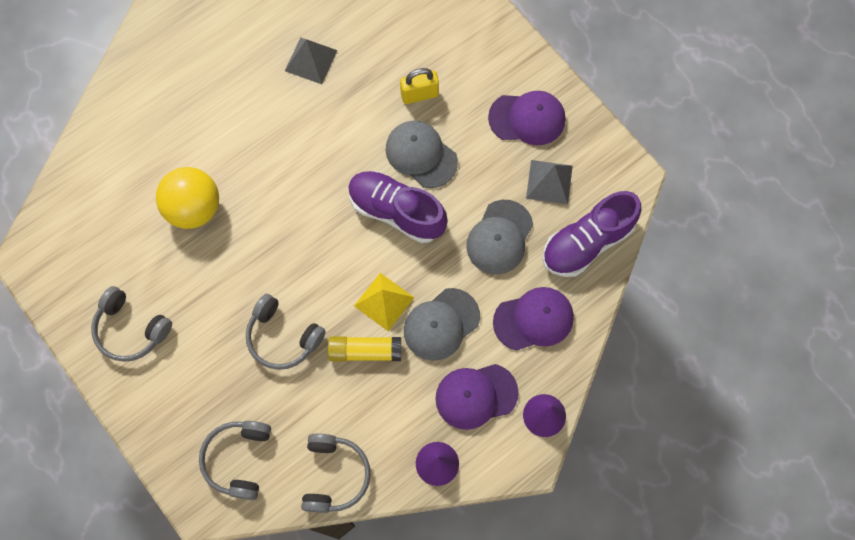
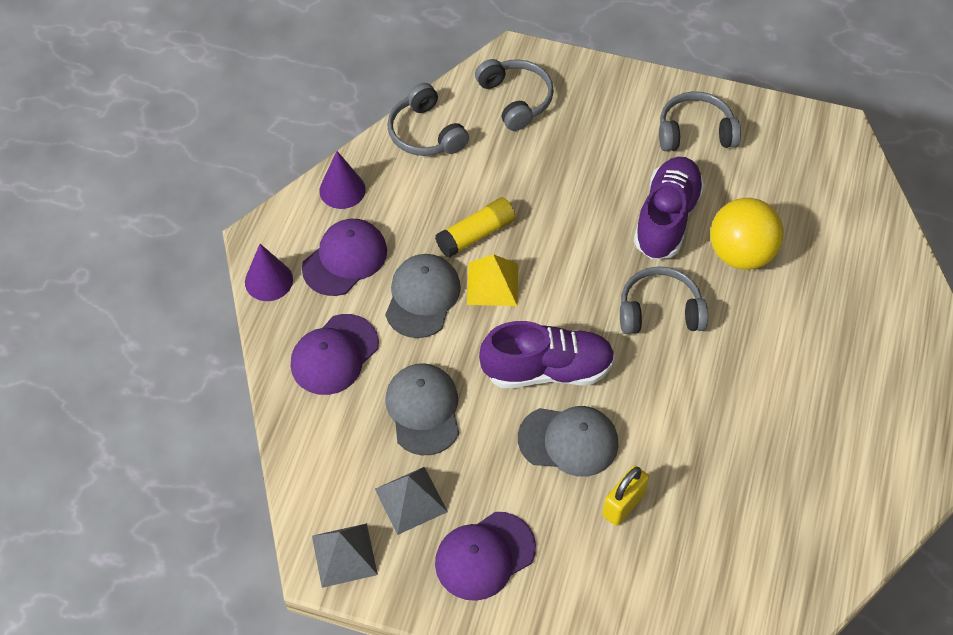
camera: 145 degrees right, 15 degrees down
(283, 337) = (559, 202): grey headphones -> grey headphones (659, 311)
(311, 60) = (769, 465): grey pyramid -> grey pyramid (344, 555)
(587, 242) = (327, 461): purple shoe -> purple shoe (666, 219)

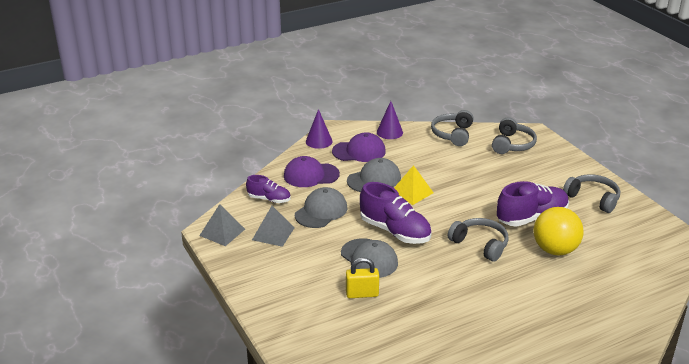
camera: 45 degrees right, 25 degrees down
(333, 444) = (269, 199): none -> purple shoe
(476, 234) = (428, 174): yellow glue stick -> none
(484, 556) = (275, 269): purple cap -> none

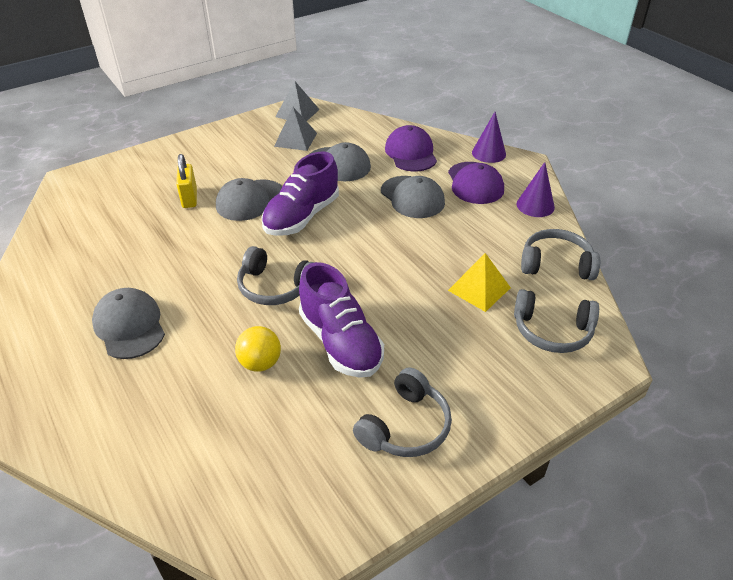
camera: 85 degrees right, 10 degrees up
(269, 199) = (357, 132): purple shoe -> none
(412, 192) = (388, 228): yellow pyramid -> yellow pyramid (479, 289)
(480, 244) = (275, 287): grey headphones -> grey headphones turned 75 degrees clockwise
(528, 313) = (129, 326): none -> grey cap
(555, 250) = (260, 363): yellow ball -> yellow ball, size x0.62

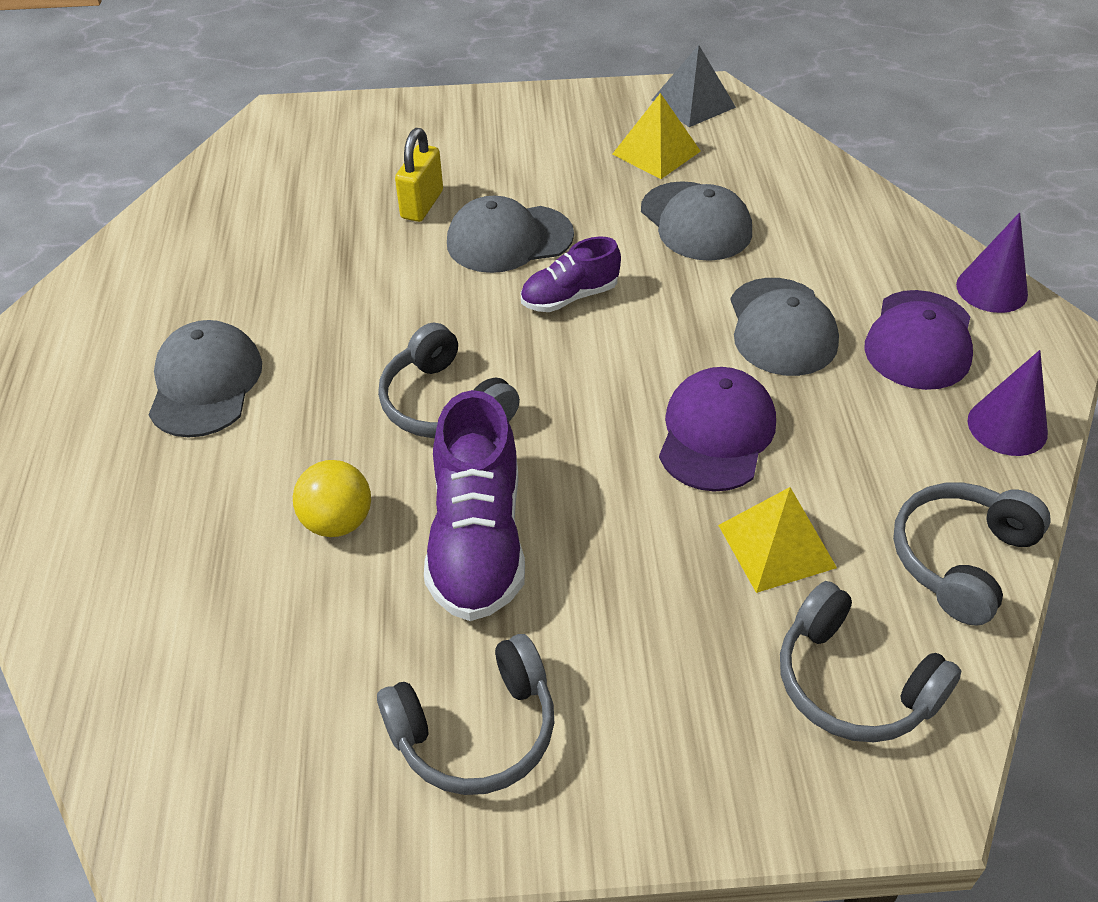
camera: 30 degrees right, 5 degrees up
(295, 139) = (656, 152): grey pyramid -> yellow pyramid
(302, 217) = (569, 297): purple shoe -> purple shoe, size x0.58
(411, 153) = (840, 241): purple cap -> purple cap (716, 433)
(556, 264) = (960, 559): grey headphones -> grey headphones turned 90 degrees counterclockwise

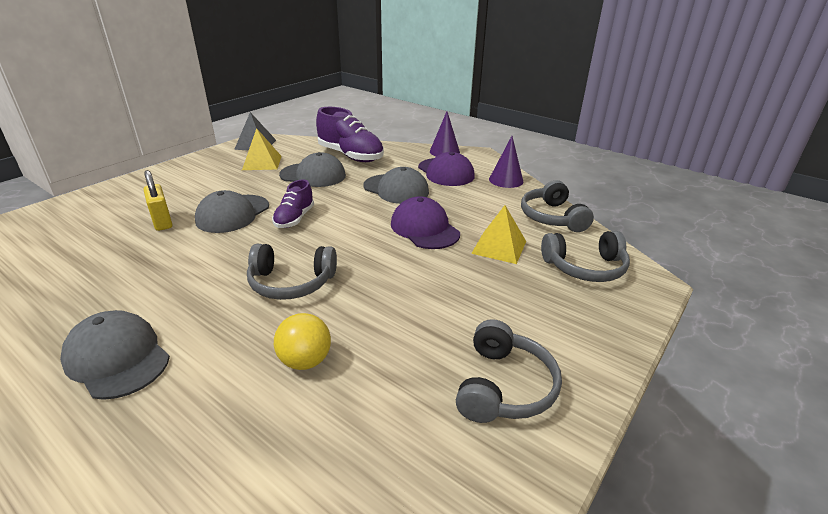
camera: 50 degrees left, 15 degrees down
(477, 541) = (389, 319): purple shoe -> purple shoe (350, 156)

